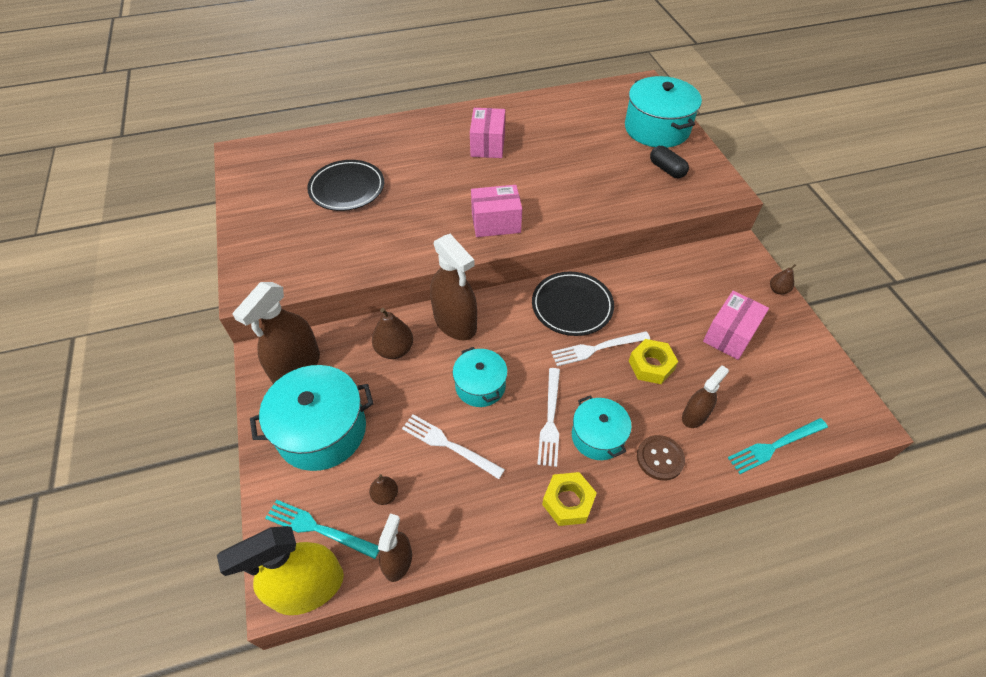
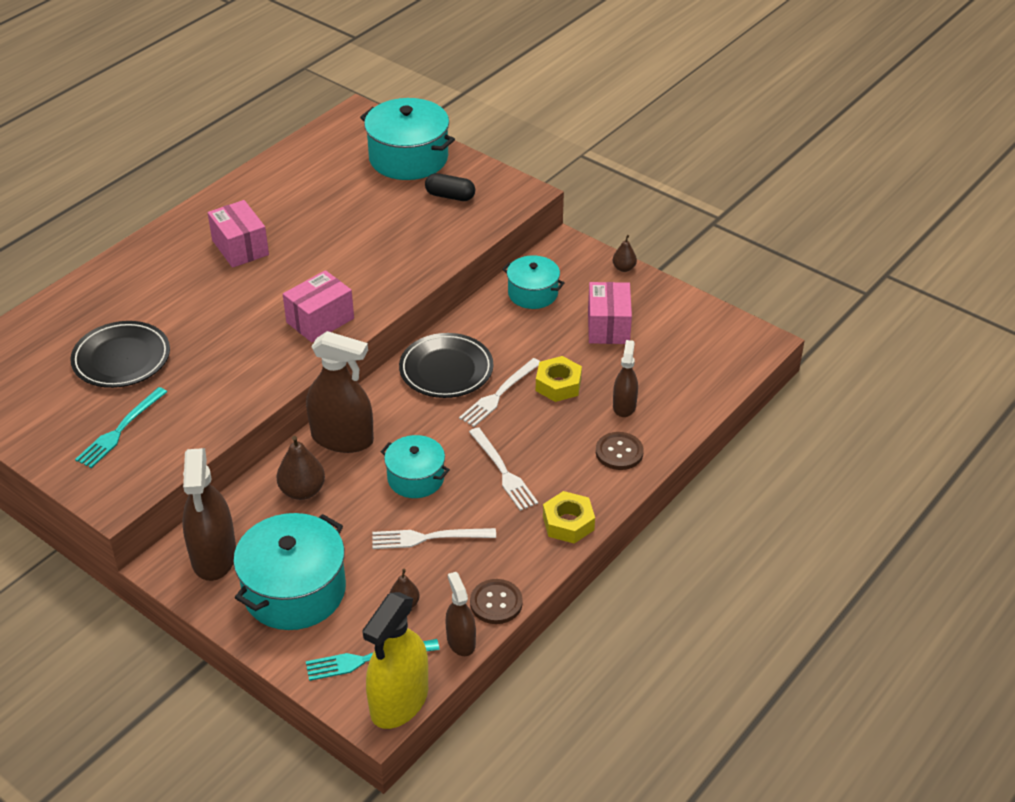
camera: 35 degrees left, 10 degrees down
(453, 543) = (496, 603): none -> brown button
(597, 436) = (555, 463): turquoise pot -> turquoise pot (533, 293)
(775, 446) = (703, 396): turquoise fork -> turquoise fork (120, 430)

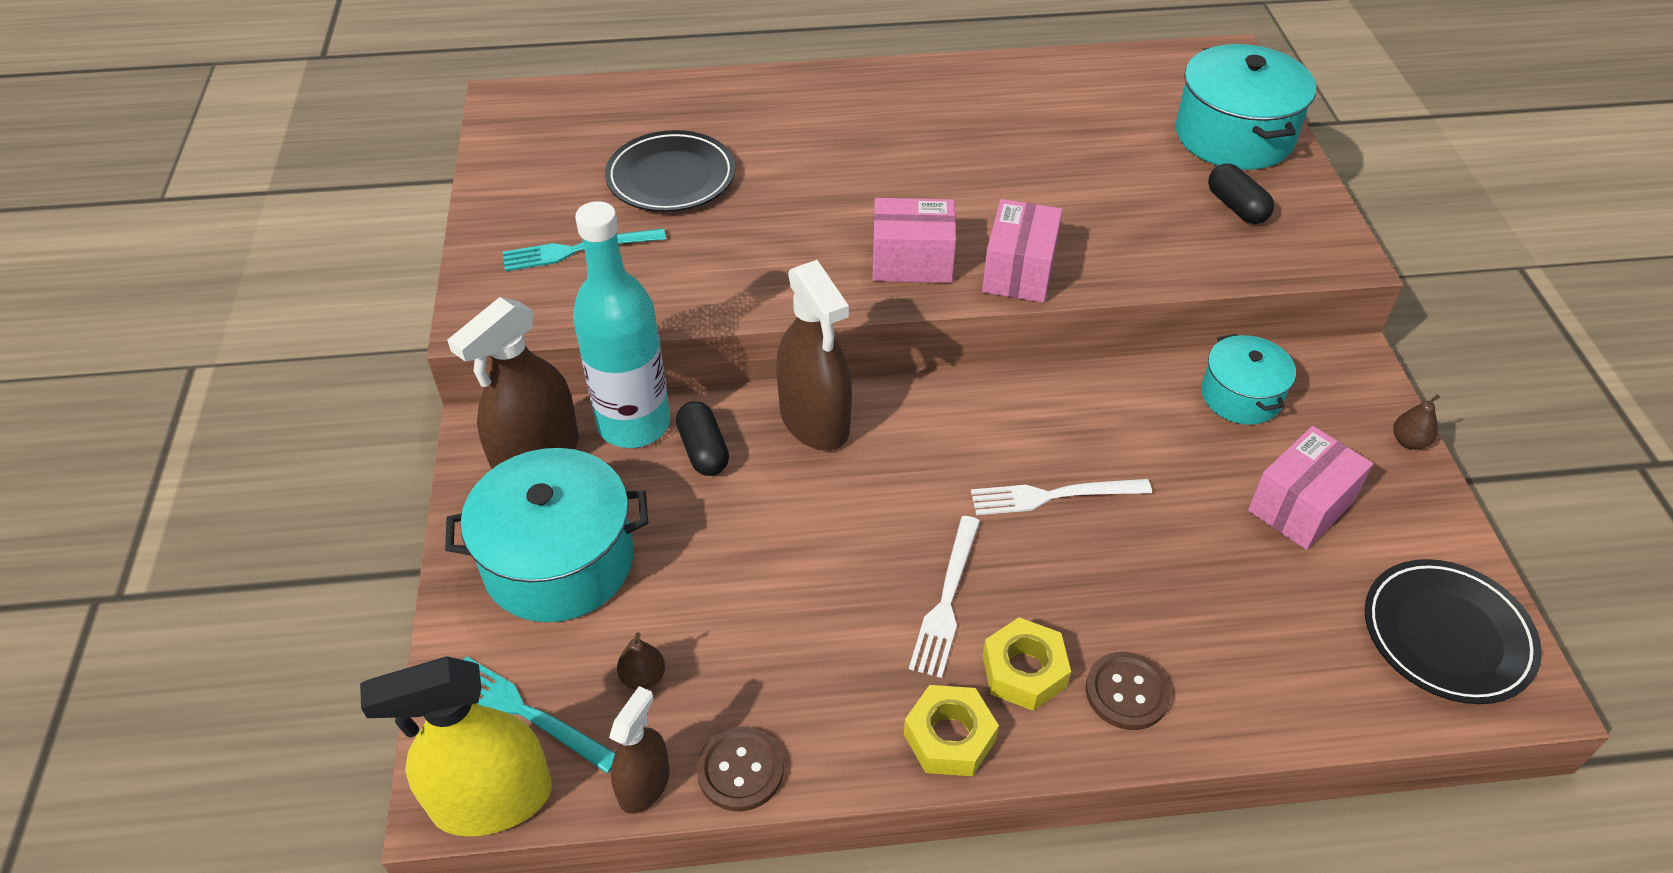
camera: 45 degrees right, 5 degrees up
(240, 247) = (925, 132): pink box -> pink box (1019, 271)
(247, 505) = (634, 424): none -> turquoise bottle
(302, 491) = (703, 450): brown pear -> black capsule
(415, 478) = (836, 528): turquoise pot -> none
(428, 538) = (764, 615): white fork -> none
(446, 370) = (1023, 420): black plate -> black plate (1447, 635)
(558, 385) = (1144, 537): yellow nut -> yellow nut (1024, 671)
(624, 406) = (1205, 632): brown spray bottle -> none

